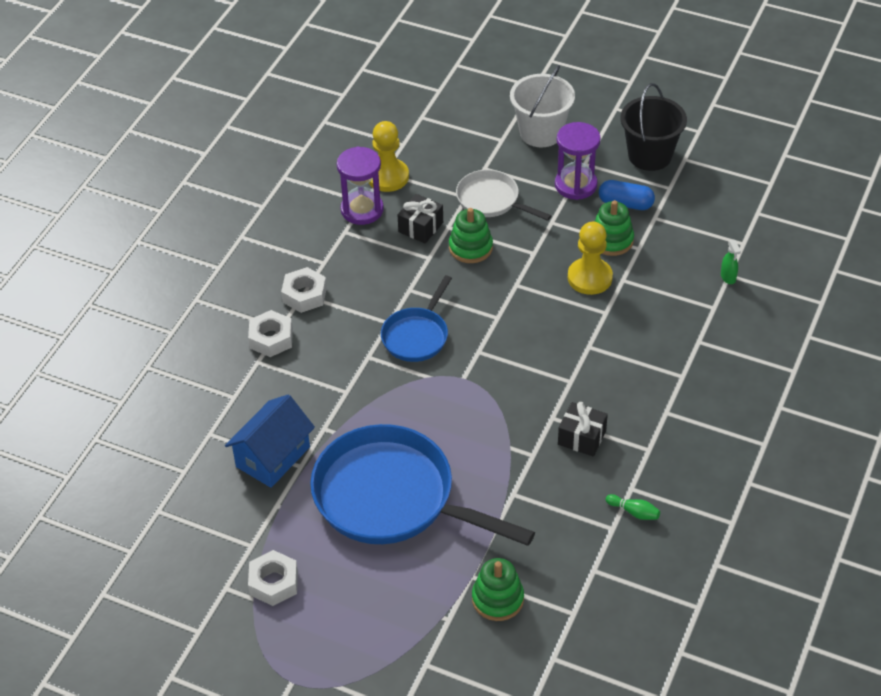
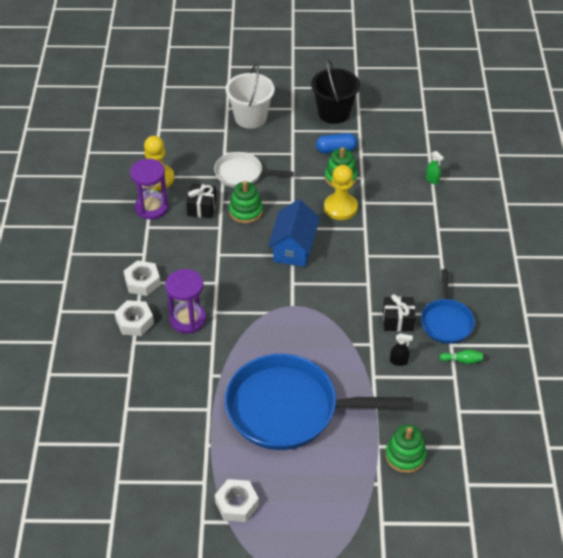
camera: 25 degrees left, 0 degrees up
(273, 457) = (184, 409): blue house -> blue house (294, 248)
(417, 336) = (242, 286): blue pan -> blue pan (446, 321)
(554, 487) = (399, 361): none -> black spray bottle
(575, 185) = (295, 147): purple hourglass -> purple hourglass (187, 319)

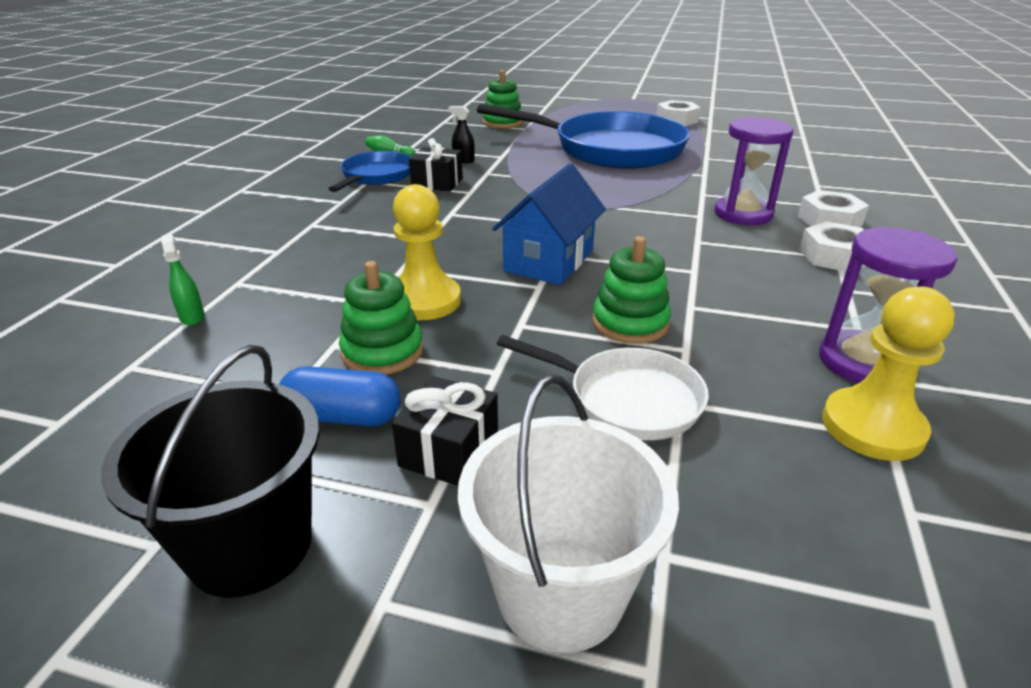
camera: 165 degrees left, 15 degrees down
(202, 207) = (734, 344): black gift -> black gift (449, 451)

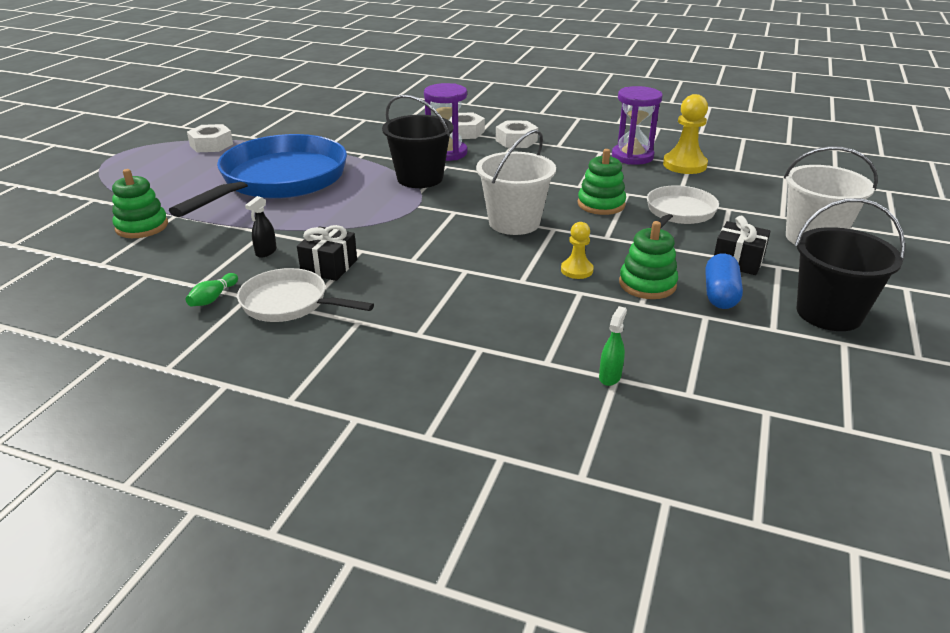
camera: 85 degrees left, 0 degrees up
(192, 317) = (610, 377): green spray bottle -> green spray bottle turned 135 degrees clockwise
(376, 176) = (289, 303): blue pan -> white pan
(424, 301) = (576, 270): yellow pawn -> yellow pawn, size x0.58
(549, 260) = (514, 222): blue house -> white bucket
(652, 204) = (420, 178): none -> black bucket

